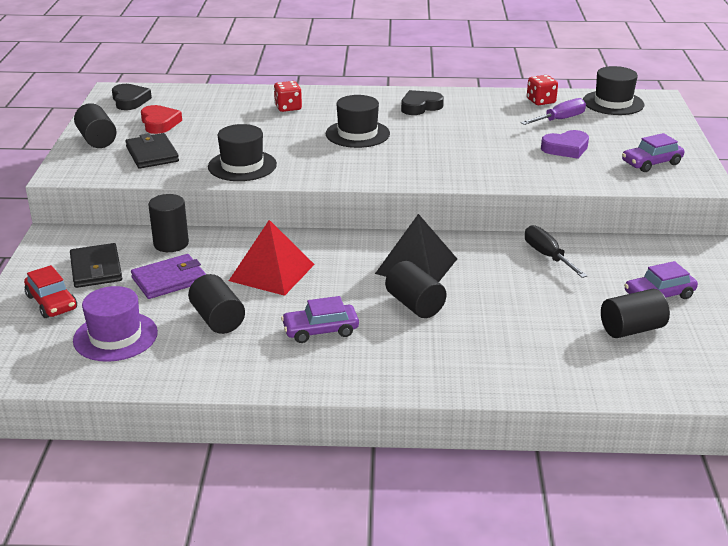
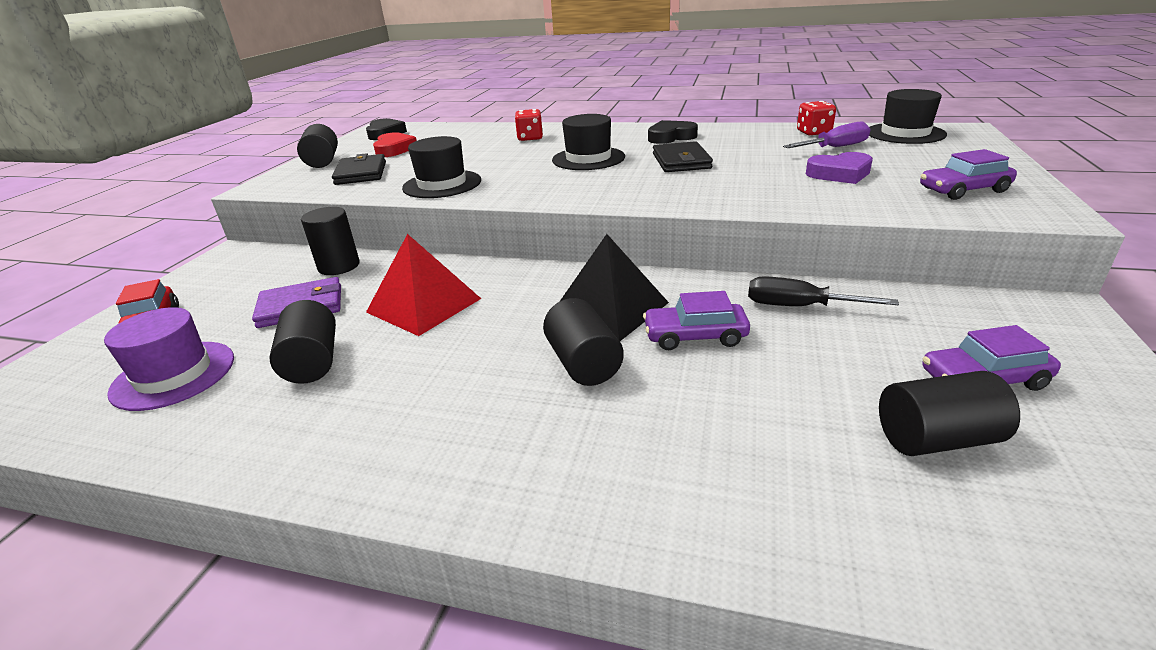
camera: 15 degrees right, 0 degrees up
(96, 269) = (237, 289): black wallet -> black wallet (681, 161)
(320, 330) = (431, 391): purple car -> purple car (695, 336)
(547, 256) = (799, 306): black screwdriver -> black screwdriver turned 60 degrees counterclockwise

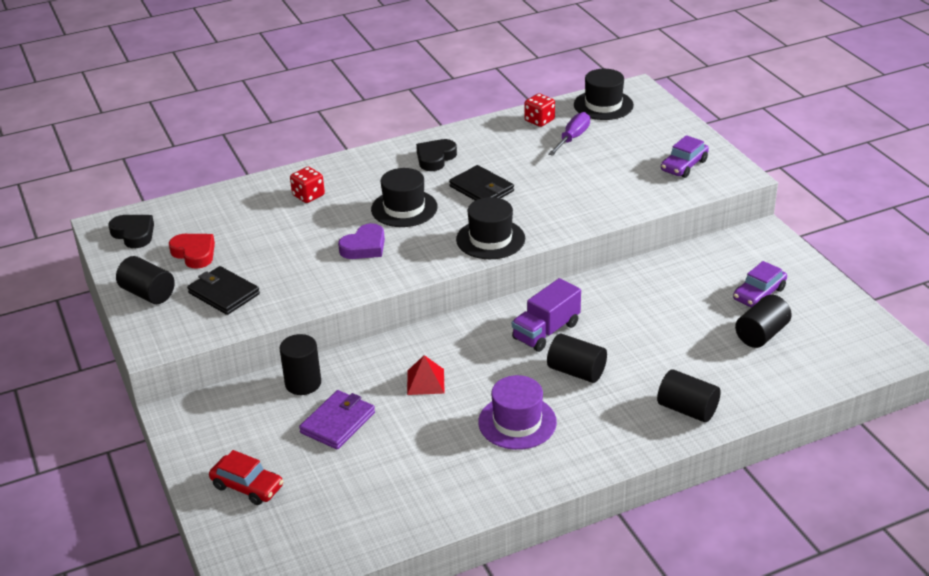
camera: 40 degrees left, 5 degrees up
(174, 375) = (343, 498): purple hat -> purple hat (517, 422)
(312, 362) = (420, 447): black cylinder -> black cylinder (687, 409)
(424, 305) = (425, 381): red pyramid -> red pyramid, size x0.58
(442, 184) = (327, 279): black hat -> black hat (490, 239)
(609, 308) = (546, 331): black pyramid -> purple truck
(695, 336) = (613, 328): purple car -> none
(799, 306) = (646, 284): black screwdriver -> none
(839, 174) = (602, 170): purple heart -> purple heart (364, 247)

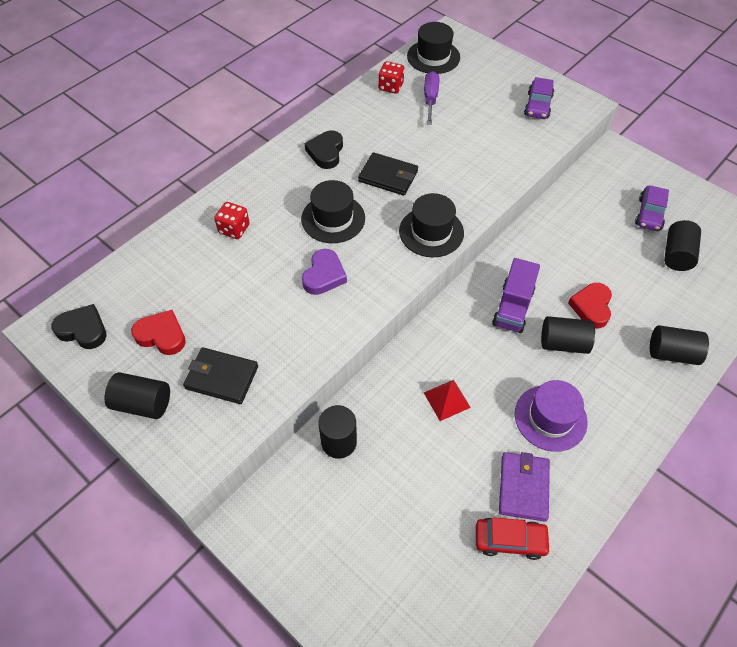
camera: 25 degrees left, 20 degrees up
(247, 486) = (360, 590): red car -> red car (510, 540)
(338, 422) = (398, 477): purple wallet -> purple wallet (523, 487)
(629, 352) = (591, 307): none -> red heart

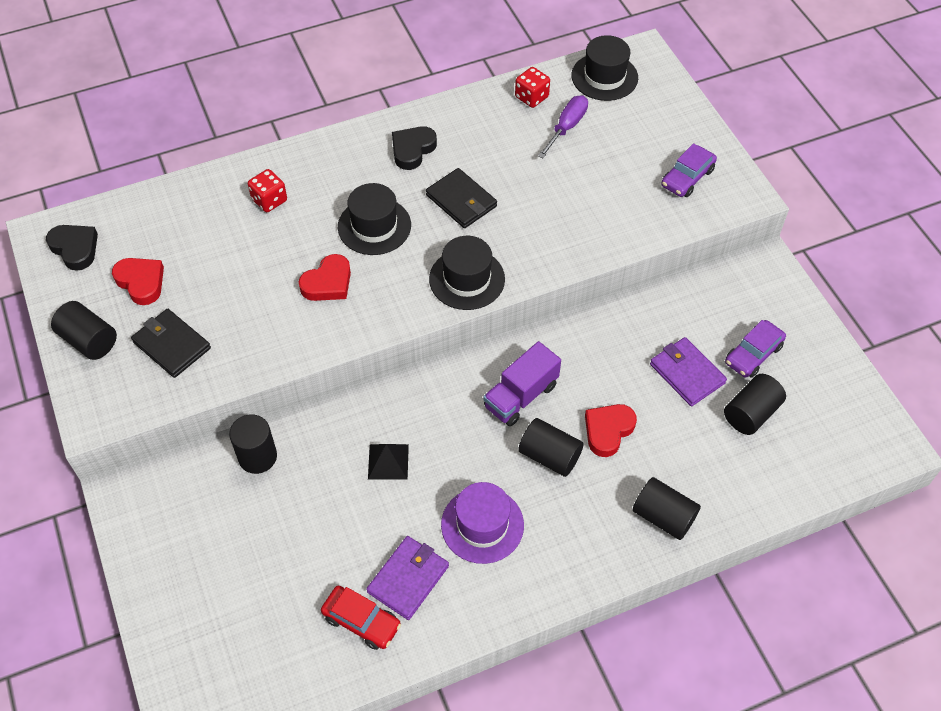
camera: 25 degrees right, 0 degrees up
(324, 275) = (328, 283): purple heart -> red heart
(447, 400) = (388, 461): red pyramid -> black pyramid
(616, 244) = (687, 373): none -> purple wallet

